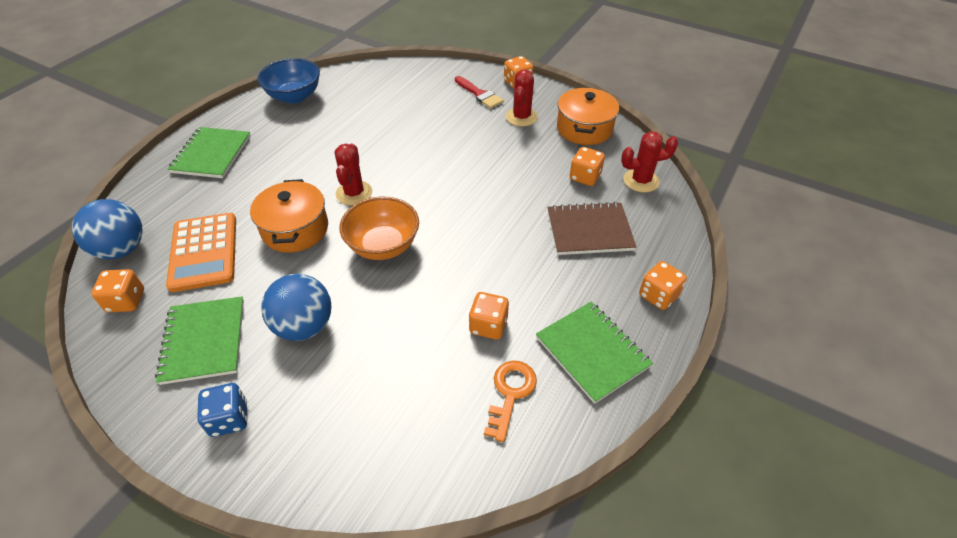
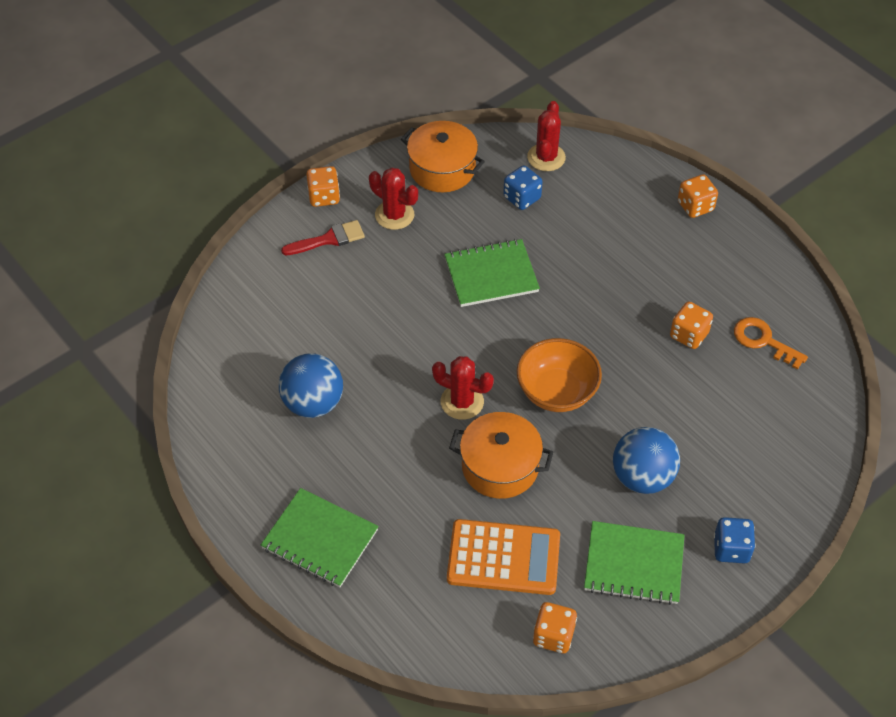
camera: 70 degrees left, 5 degrees up
(121, 249) = (466, 642): blue ball -> blue ball (313, 403)
(294, 96) = (230, 432): blue bowl -> none
(585, 177) = (522, 198): orange dice -> blue dice
(589, 230) = (599, 223): brown notebook -> none
(592, 352) = (739, 273): green notebook -> green notebook (491, 275)

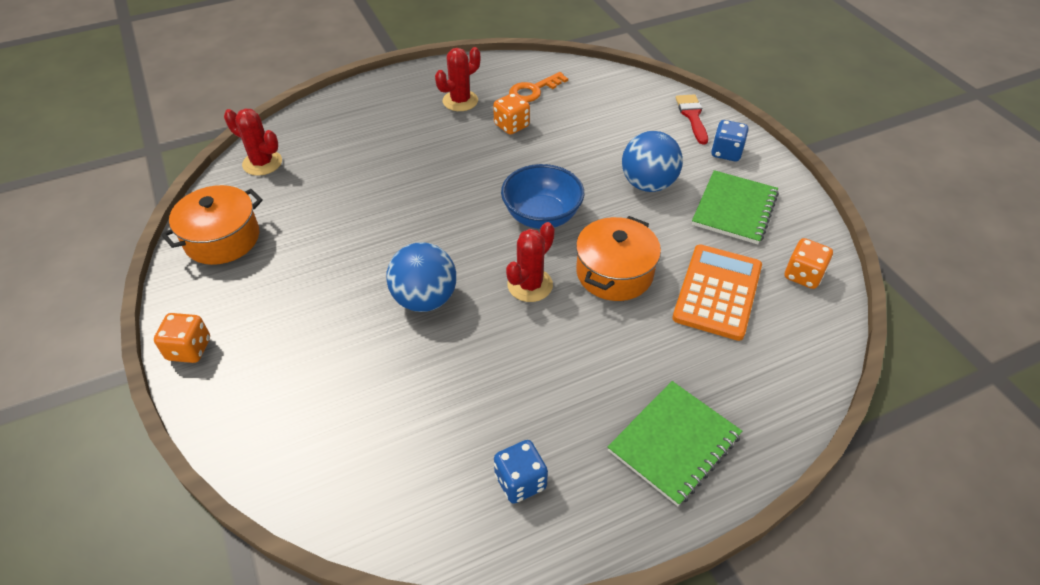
camera: 75 degrees left, 5 degrees down
(313, 403) = (487, 416): blue ball -> blue ball (425, 299)
(328, 239) = (256, 357): red brush -> red brush (692, 116)
(394, 215) = (259, 290): red cactus -> red cactus (460, 101)
(491, 275) = (383, 231): green notebook -> none
(522, 198) = (301, 190): blue dice -> blue dice (520, 481)
(557, 392) = (542, 216): orange bowl -> blue bowl
(695, 206) = (379, 91): orange dice -> none

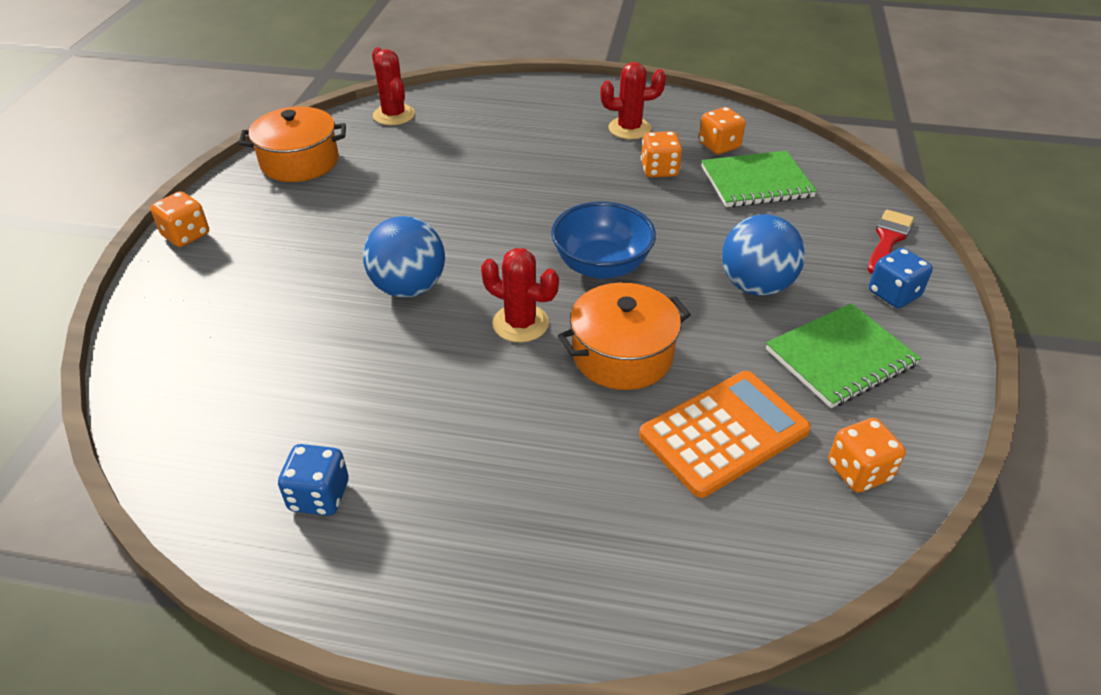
camera: 35 degrees right, 5 degrees down
(530, 285) = (520, 323): red cactus -> red cactus turned 45 degrees clockwise
(534, 90) = (719, 146): orange key -> orange dice
(674, 443) = (507, 556): green notebook -> green notebook (756, 182)

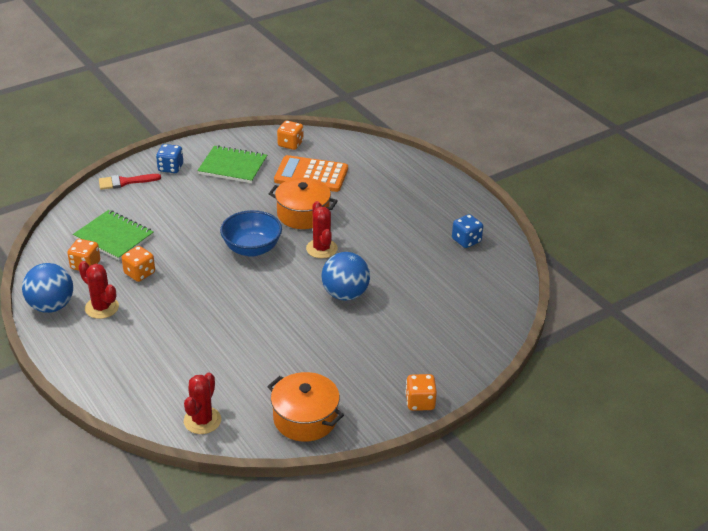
camera: 135 degrees left, 5 degrees down
(756, 286) = (210, 202): blue ball -> blue ball (51, 306)

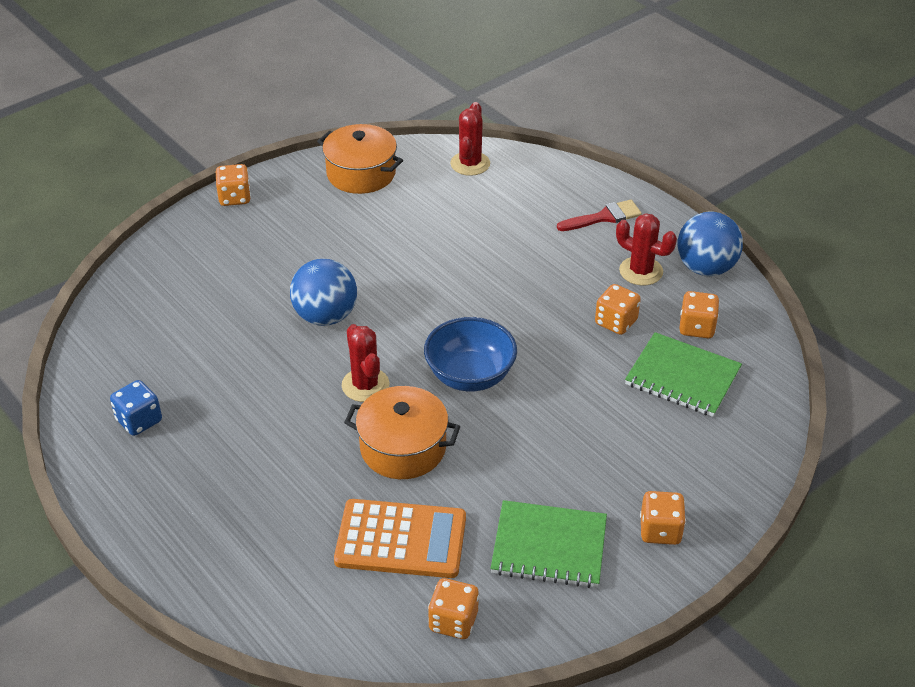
camera: 175 degrees right, 5 degrees up
(125, 182) = (723, 488): red brush -> red brush (604, 217)
(170, 168) = (660, 530): blue dice -> orange dice

